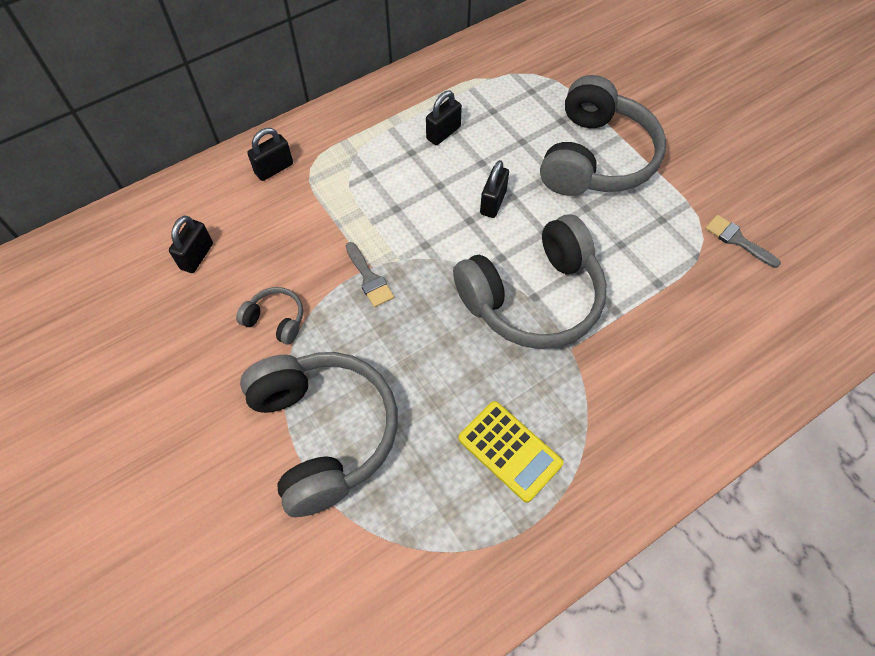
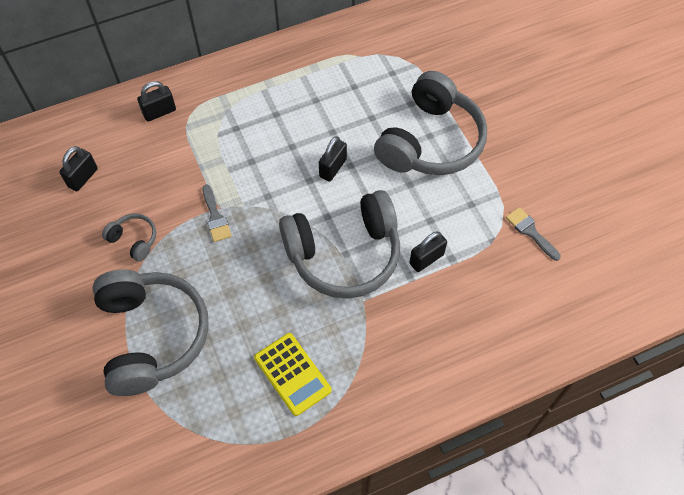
camera: 10 degrees right, 0 degrees up
(443, 133) = (307, 100): black padlock -> black padlock (426, 259)

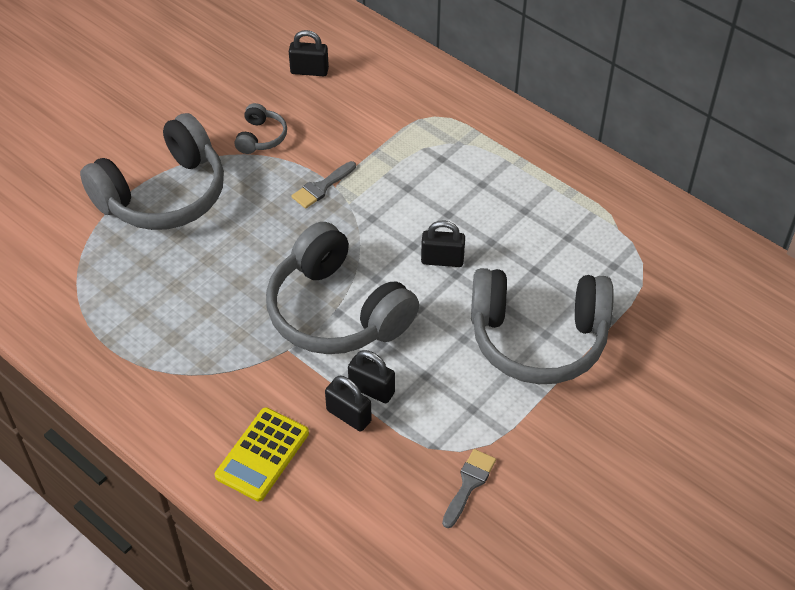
camera: 65 degrees right, 10 degrees down
(159, 112) = (422, 92): black padlock -> black padlock (348, 415)
(292, 374) = (172, 320): yellow calculator -> yellow calculator (262, 454)

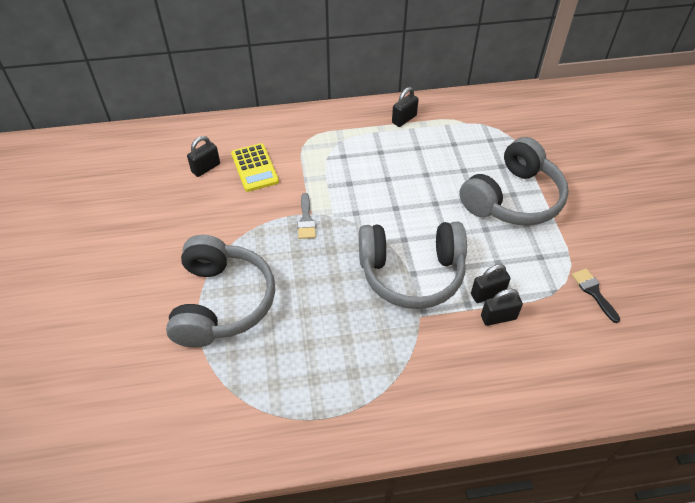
camera: 50 degrees left, 0 degrees up
(261, 137) = (232, 223): grey headphones -> none
(262, 454) = (493, 382): yellow calculator -> yellow calculator (254, 168)
(442, 260) = (419, 202): black padlock -> black padlock (404, 119)
(469, 484) = (593, 292): grey brush -> black brush

